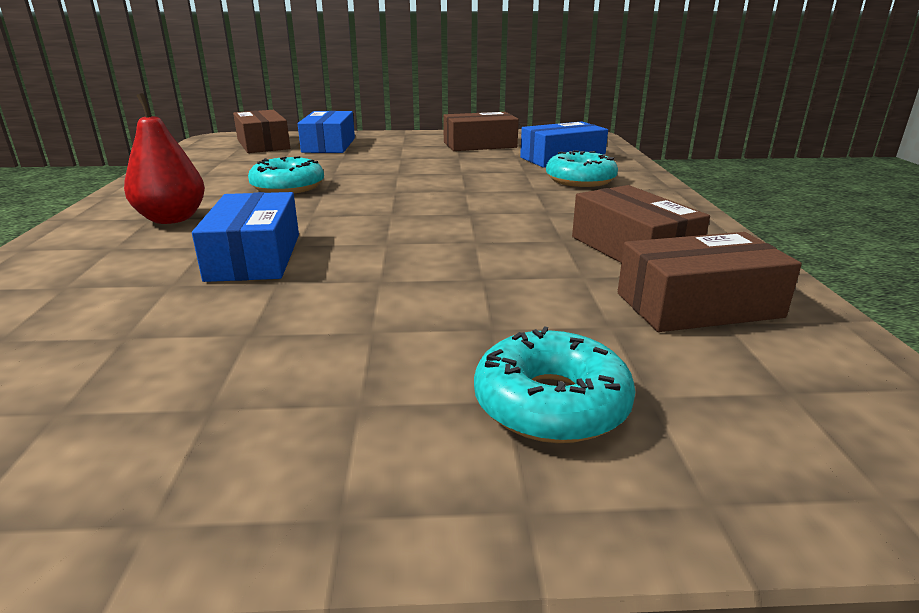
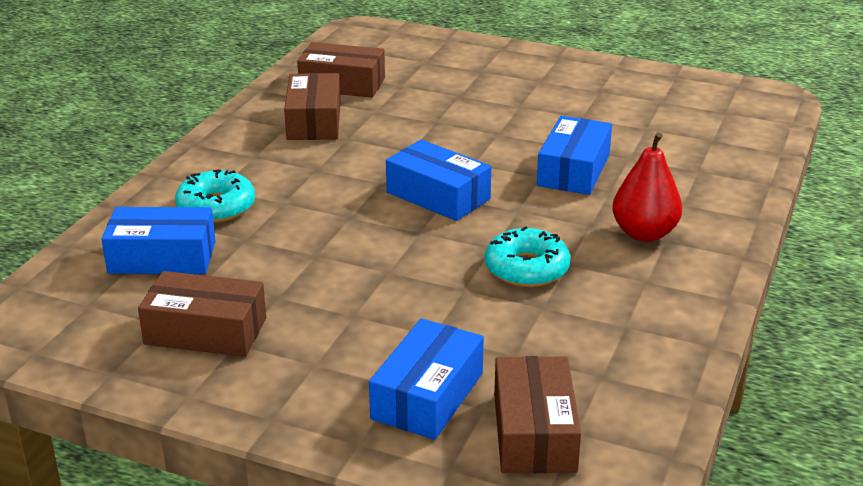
camera: 155 degrees left, 5 degrees up
(401, 213) = (438, 195): none -> blue box
(551, 403) = (465, 66): turquoise donut -> none

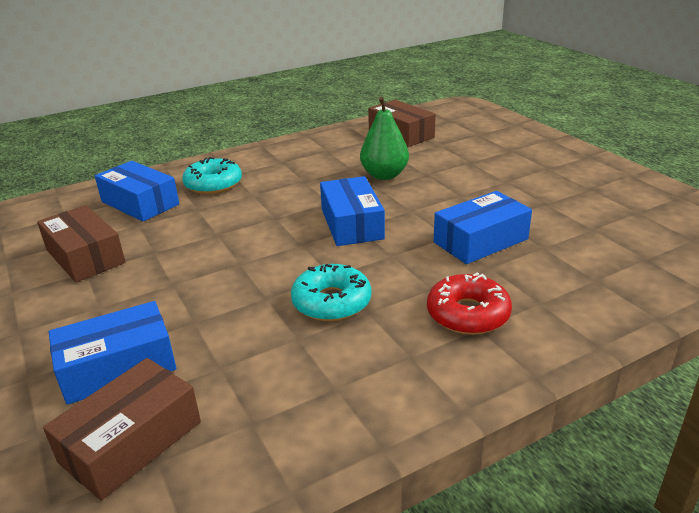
camera: 40 degrees right, 0 degrees up
(314, 121) = (348, 151): brown box -> none
(394, 136) = (384, 175): none -> green pear
(644, 233) = (468, 314): red pear -> red donut

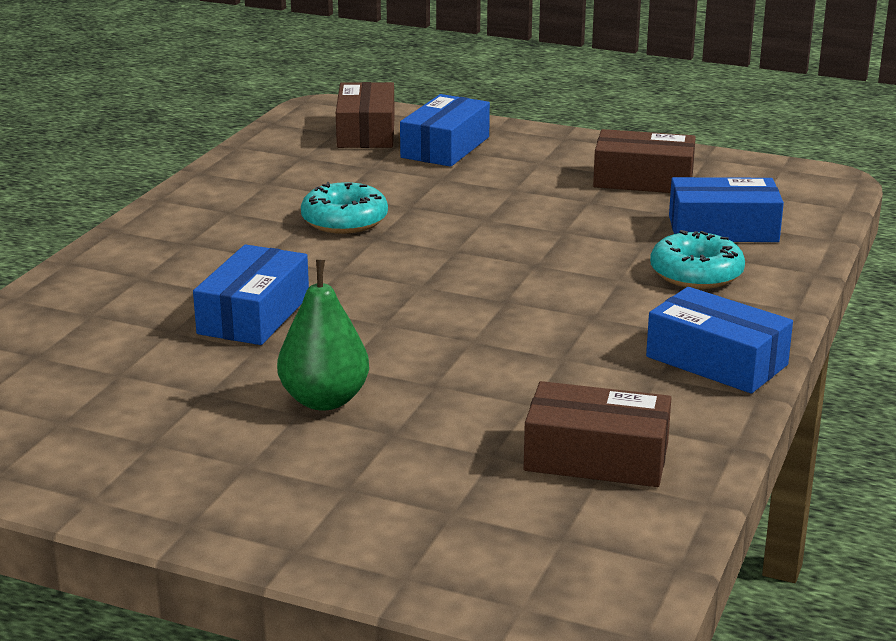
camera: 140 degrees right, 5 degrees down
(352, 224) = (433, 285): blue box -> blue box (716, 361)
(384, 175) = (494, 361): green pear -> green pear (324, 400)
(468, 314) = (205, 249): red donut -> none

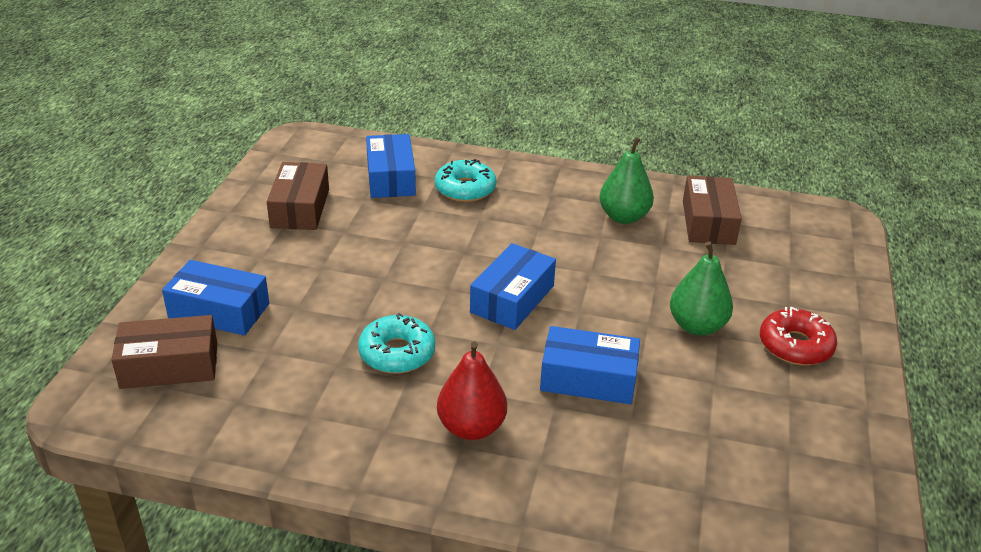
camera: 100 degrees left, 10 degrees up
(210, 249) = (471, 427): none -> red pear
(250, 471) = (795, 345): none -> red donut
(616, 383) = (624, 217): none -> green pear
(716, 361) = (582, 184): blue box -> blue box (512, 299)

